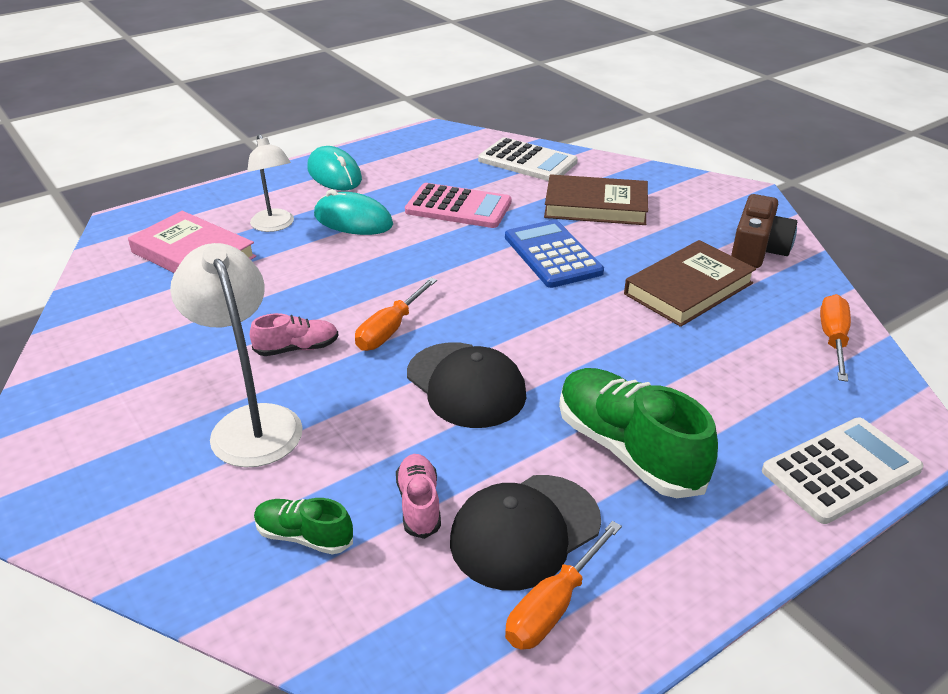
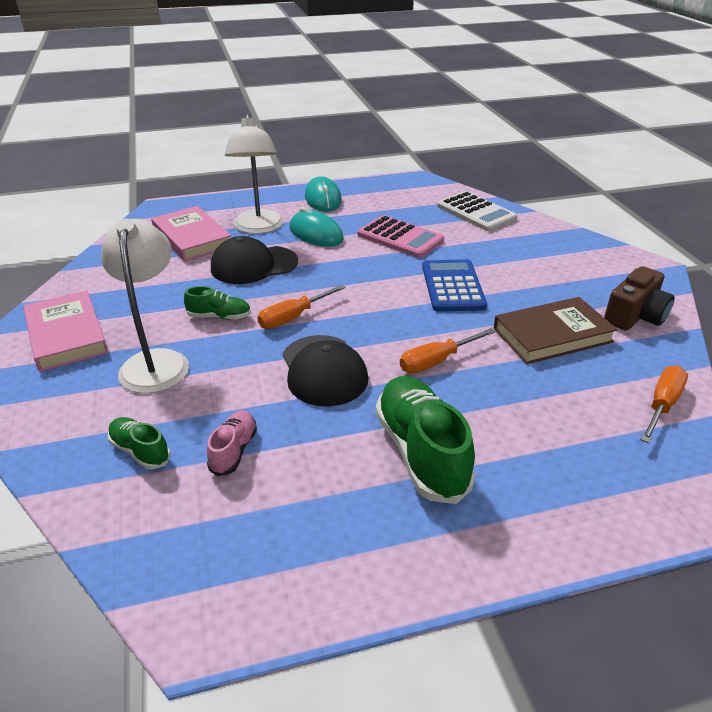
camera: 20 degrees right, 0 degrees up
(104, 417) = (67, 335): none -> pink book
(275, 226) = (258, 228): white lamp -> white lamp, size x1.52
(297, 348) = (219, 316): pink shoe -> green shoe
(525, 531) = (299, 493): black cap -> black cap (253, 265)
(553, 606) = (285, 558): orange screwdriver -> orange screwdriver (436, 361)
(595, 206) = (511, 255): brown book -> none
(841, 470) = (601, 519): white calculator -> none

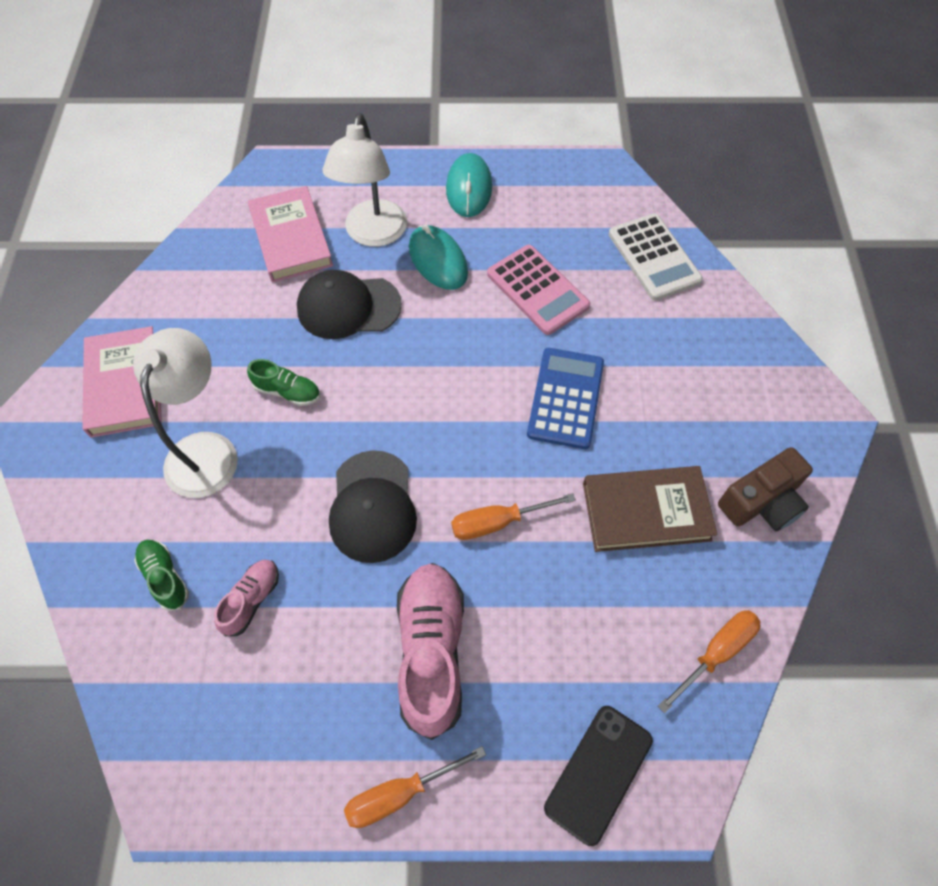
camera: 15 degrees right, 25 degrees up
(293, 317) = (366, 411): orange screwdriver -> orange screwdriver (399, 793)
(421, 452) = (431, 651): green shoe -> pink shoe
(618, 504) = (598, 773): none -> black phone

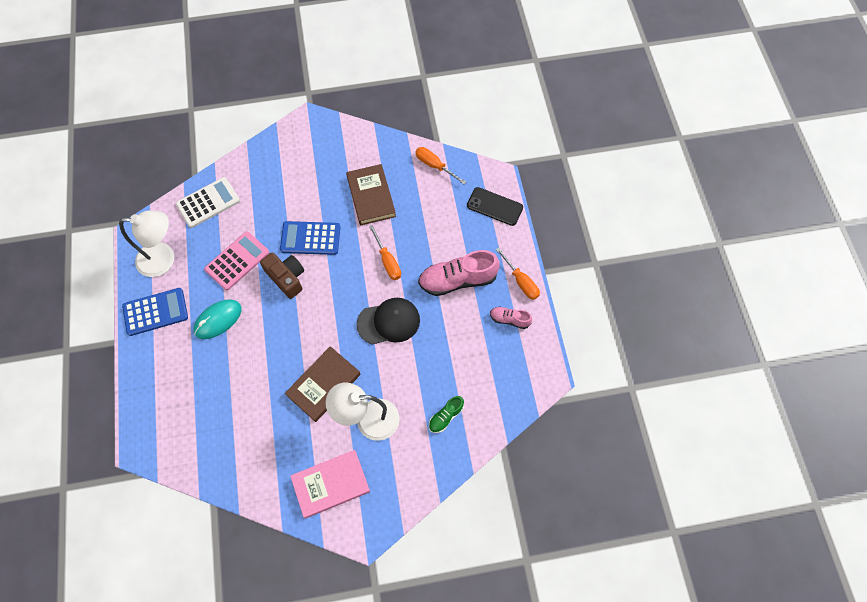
camera: 100 degrees left, 5 degrees up
(251, 600) = (449, 368): pink shoe -> pink shoe (509, 319)
(287, 391) = (323, 385): green shoe -> brown book
(291, 238) = (205, 415): pink book -> none
(348, 307) = (259, 365): black cap -> none
(373, 234) = (198, 363): white lamp -> white lamp (164, 259)
(469, 188) = (155, 312): turquoise mouse -> blue calculator
(762, 502) = (358, 149): brown camera -> brown camera (287, 278)

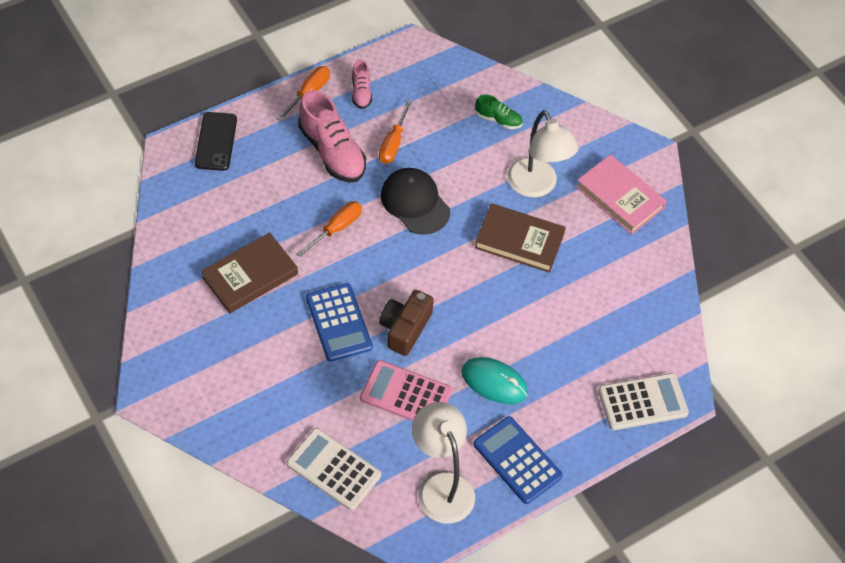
camera: 115 degrees left, 10 degrees down
(151, 416) = (642, 402): none -> white calculator
(434, 166) = (176, 220): orange screwdriver -> orange screwdriver (393, 143)

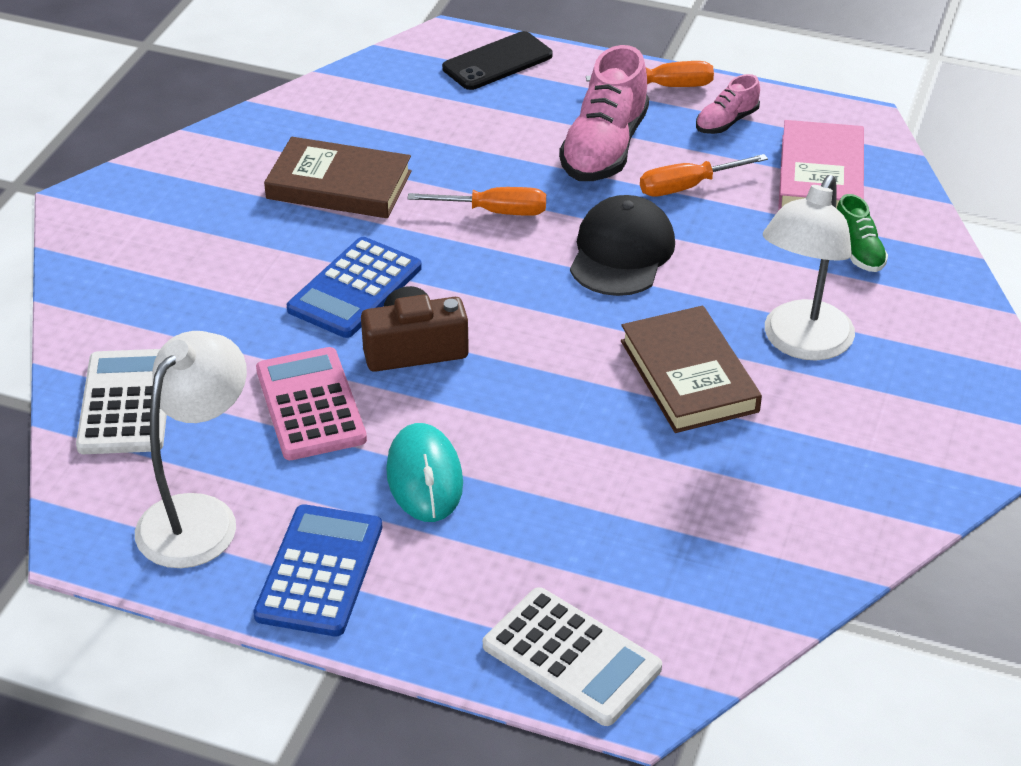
camera: 55 degrees right, 15 degrees down
(620, 197) = (901, 434): pink book -> pink book (820, 175)

